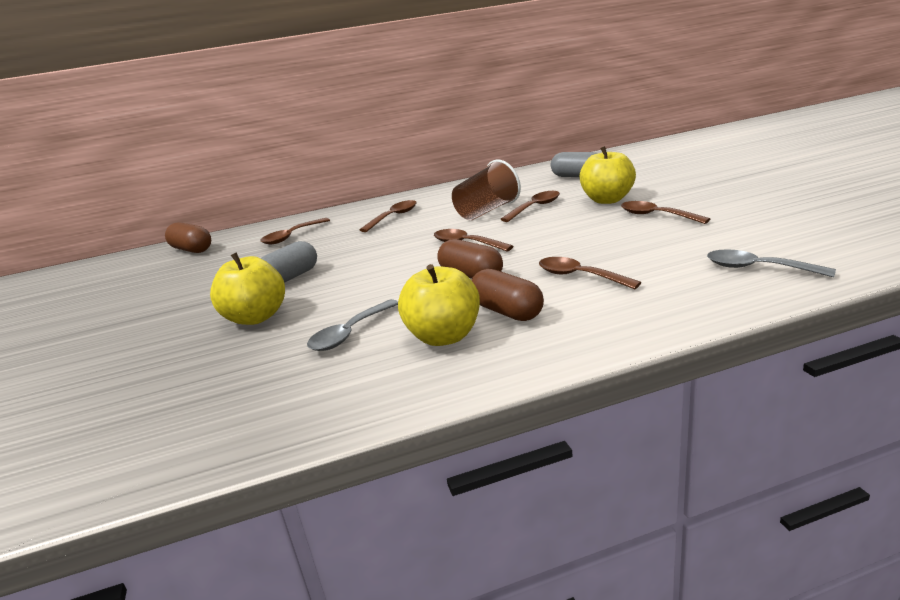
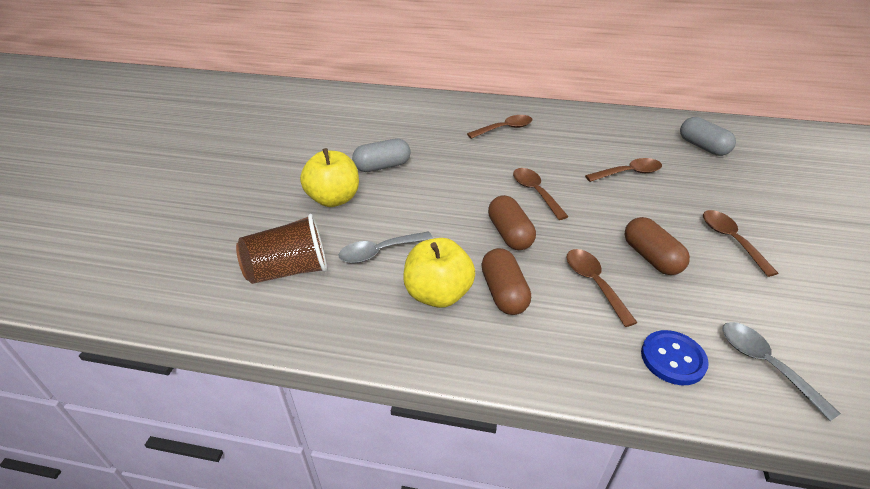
camera: 25 degrees right, 15 degrees up
(192, 249) = (342, 99): brown capsule -> brown capsule (651, 257)
(292, 236) = (416, 116): brown spoon -> none
(487, 211) = (584, 158): brown cup -> brown cup (289, 270)
(607, 200) = (702, 195): yellow apple -> none
(691, 292) = (673, 359): none -> blue button

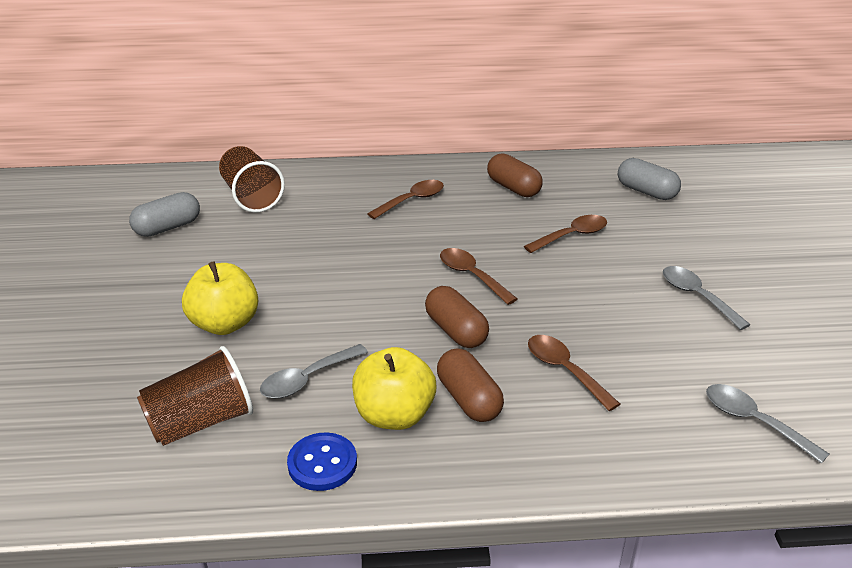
camera: 15 degrees left, 5 degrees down
(382, 166) = (273, 272): grey capsule -> grey capsule (167, 227)
(386, 111) = (251, 196): none -> brown cup
(651, 257) = (618, 330): brown capsule -> brown capsule (513, 188)
(673, 359) = (664, 434): blue button -> blue button (322, 463)
(730, 240) = (697, 296): brown spoon -> grey spoon

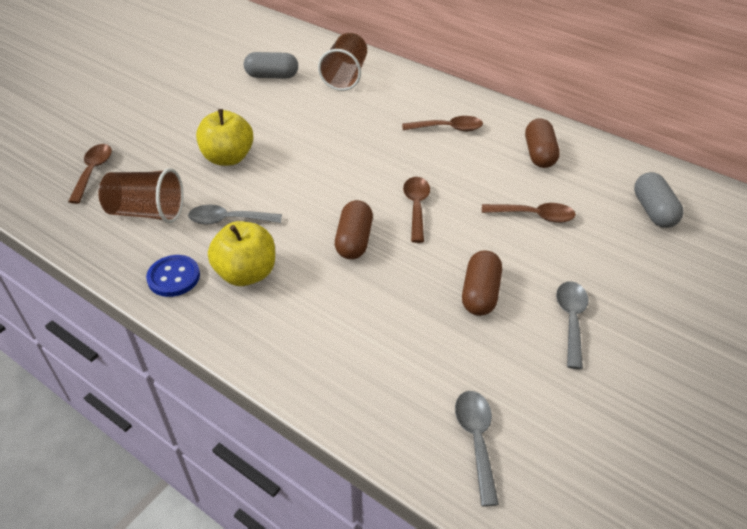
camera: 40 degrees right, 10 degrees up
(469, 399) = (302, 292): brown capsule -> brown capsule (480, 293)
(564, 370) = (389, 312): brown spoon -> brown spoon (93, 171)

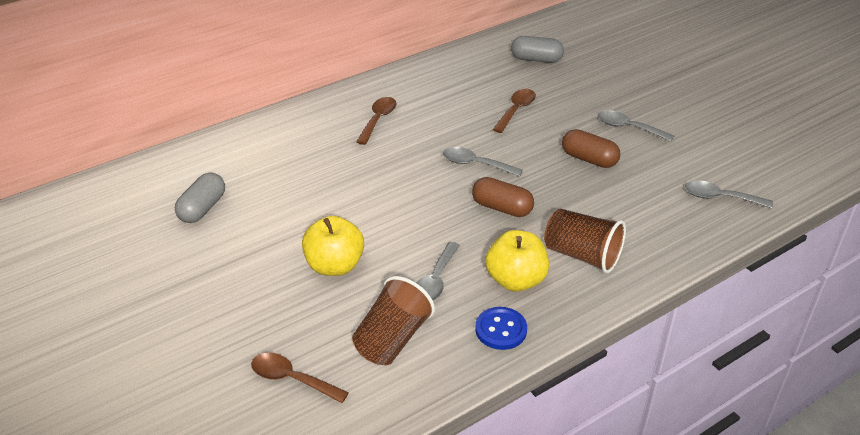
camera: 70 degrees left, 5 degrees down
(345, 76) = (245, 158): brown cup -> brown cup (582, 255)
(416, 207) = (475, 164): brown spoon -> grey spoon
(539, 154) = (443, 85): brown capsule -> none

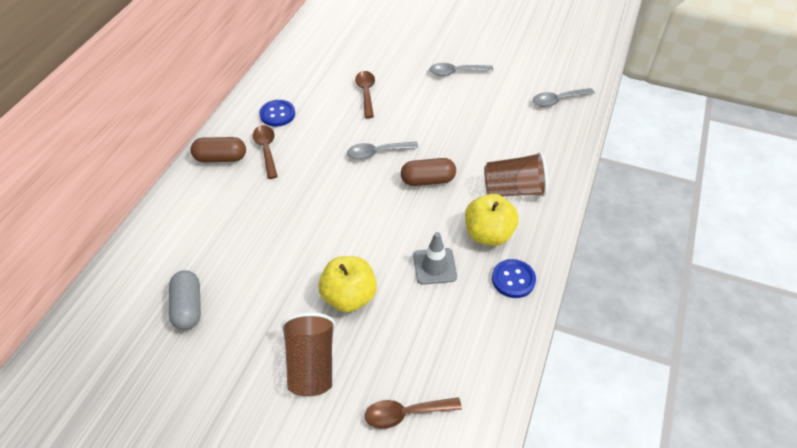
camera: 35 degrees left, 10 degrees up
(392, 339) = (448, 333): brown cup -> brown cup (311, 365)
(415, 95) = (277, 114): none -> blue button
(435, 280) = (434, 266): grey spoon -> grey traffic cone
(536, 59) = (343, 42): grey capsule -> none
(589, 159) = (452, 110): brown capsule -> brown capsule (221, 158)

